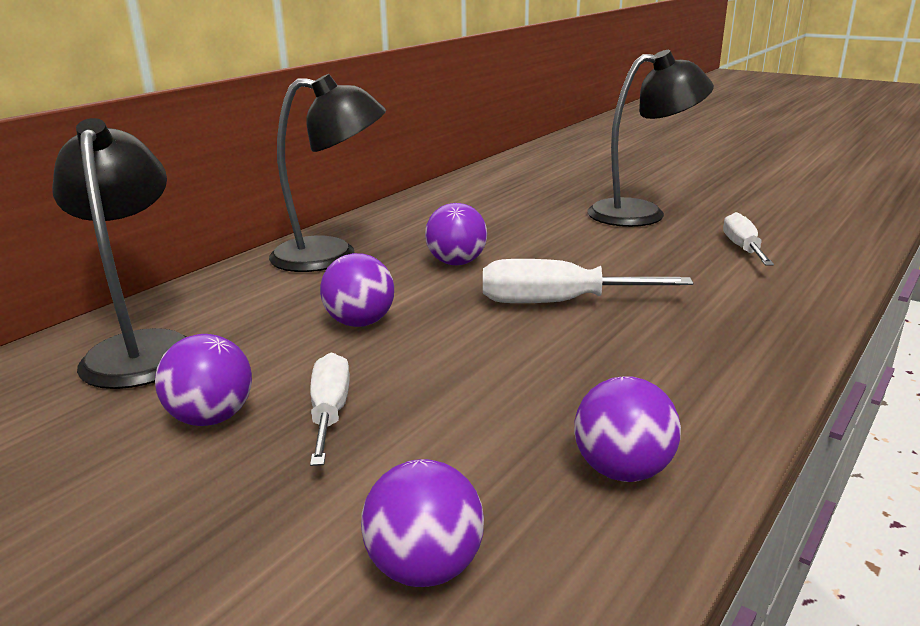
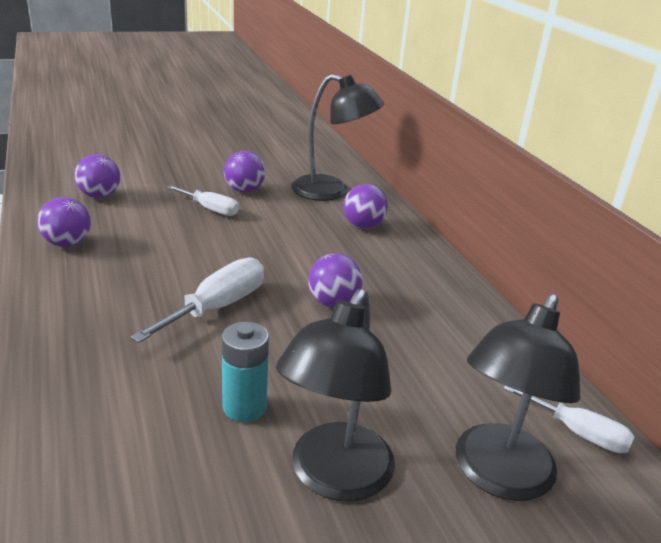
camera: 120 degrees right, 5 degrees up
(332, 255) = (405, 265): black lamp -> black lamp (497, 476)
(360, 322) = (285, 241): purple ball -> purple ball (363, 226)
(645, 248) = (244, 407): none -> turquoise battery
(742, 248) = (162, 472): white screwdriver -> white screwdriver (578, 433)

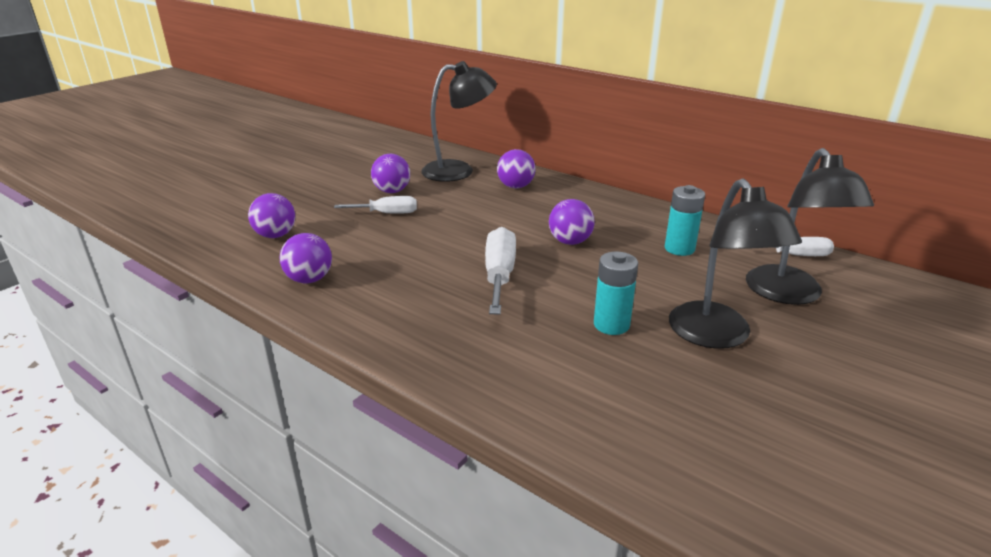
camera: 30 degrees left, 0 degrees up
(441, 360) = (679, 248): none -> turquoise battery

